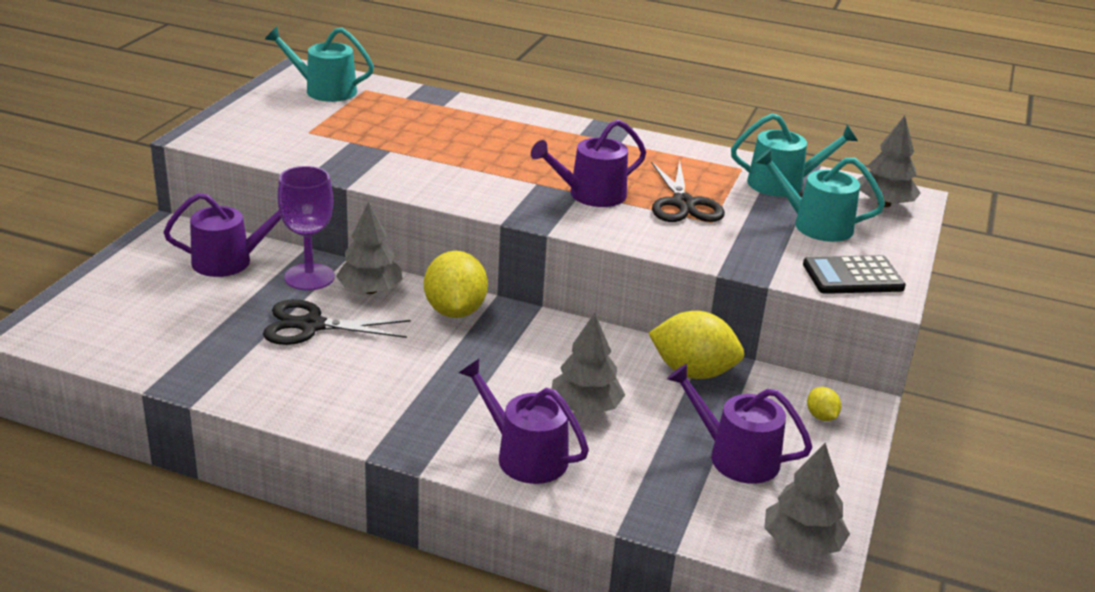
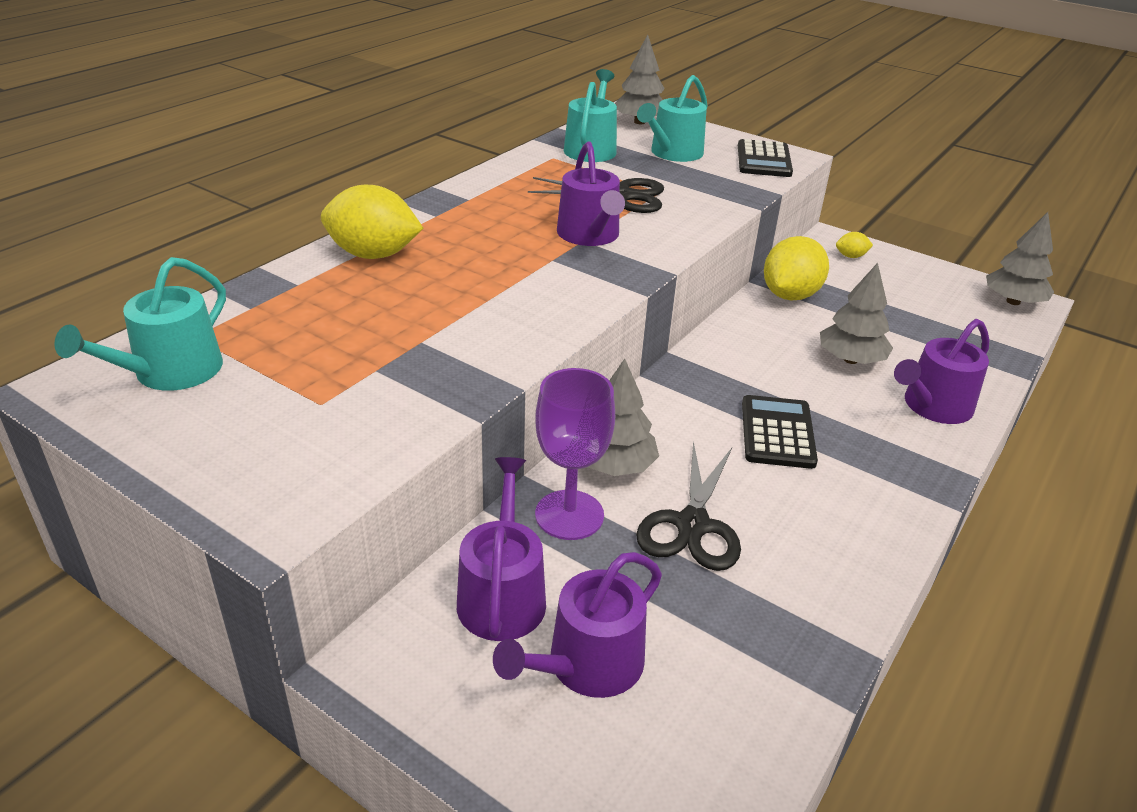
camera: 75 degrees left, 5 degrees up
(442, 363) = (777, 433): none -> black calculator
(455, 311) = (671, 408): yellow lemon -> yellow lemon (373, 254)
(735, 456) = (911, 303): purple watering can -> purple watering can (586, 665)

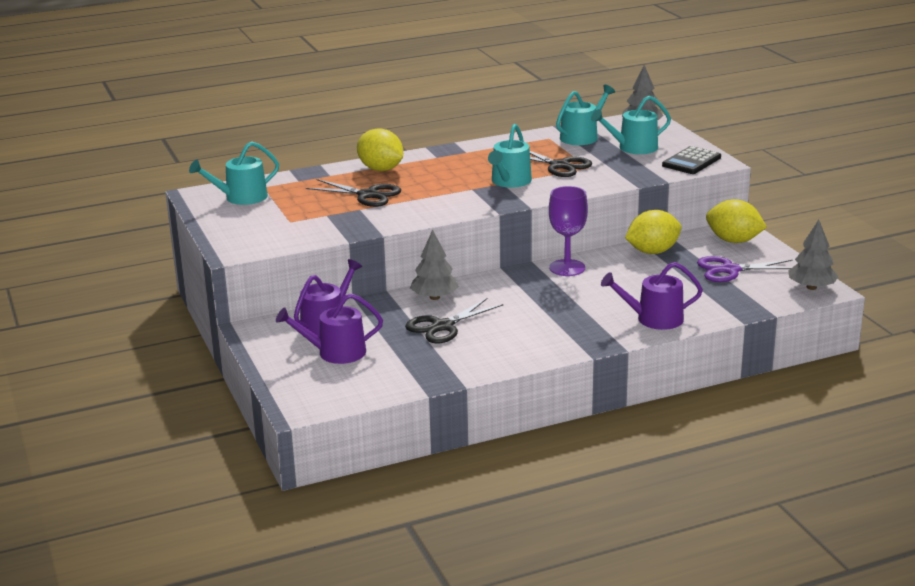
camera: 35 degrees right, 10 degrees down
(404, 309) = (367, 195): none -> black scissors
(569, 515) = (389, 308): purple goblet -> purple goblet (567, 268)
(590, 235) = (509, 182): purple watering can -> turquoise watering can
(777, 433) = (540, 307): black calculator -> none
(851, 256) = (734, 241): yellow lemon -> yellow lemon, size x2.18
(851, 359) = (639, 288): grey tree -> none
(905, 300) = (730, 270): none -> purple scissors

